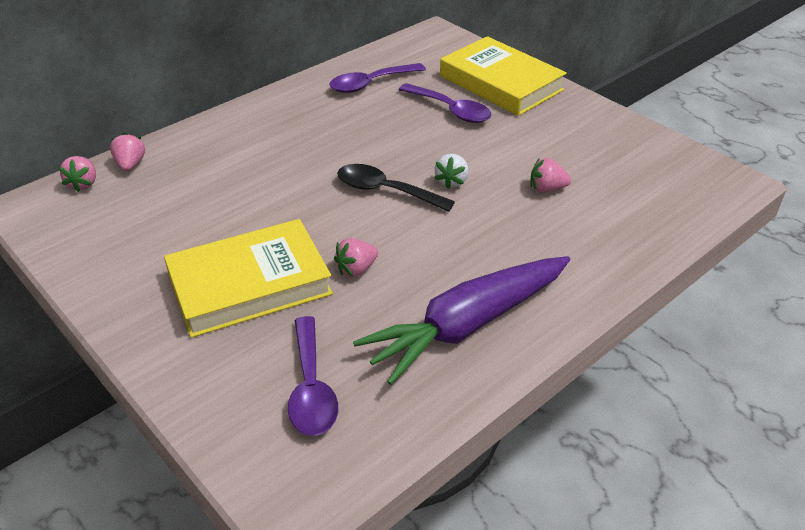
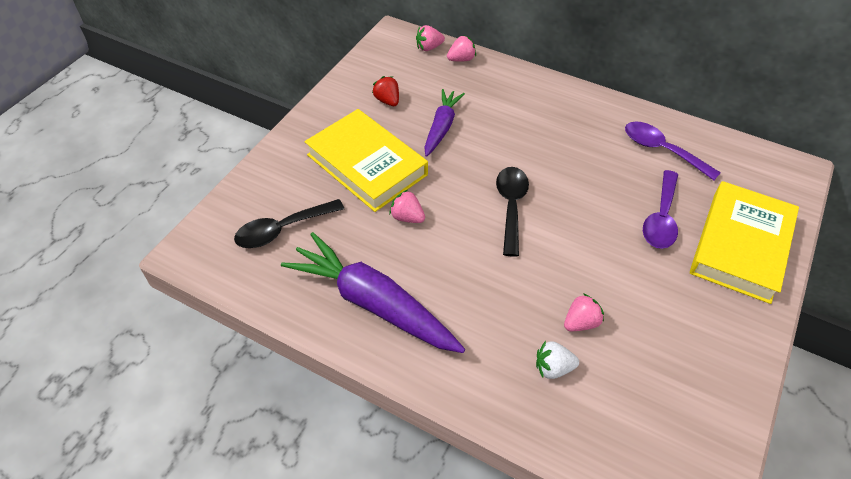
camera: 70 degrees right, 10 degrees up
(149, 241) = (387, 101): none -> red strawberry
(233, 208) = (441, 127): none -> purple carrot
(311, 388) = (282, 229): purple spoon -> black spoon
(451, 181) = (550, 247): white strawberry -> white strawberry (553, 368)
(547, 189) = (580, 322): pink strawberry -> pink strawberry turned 75 degrees clockwise

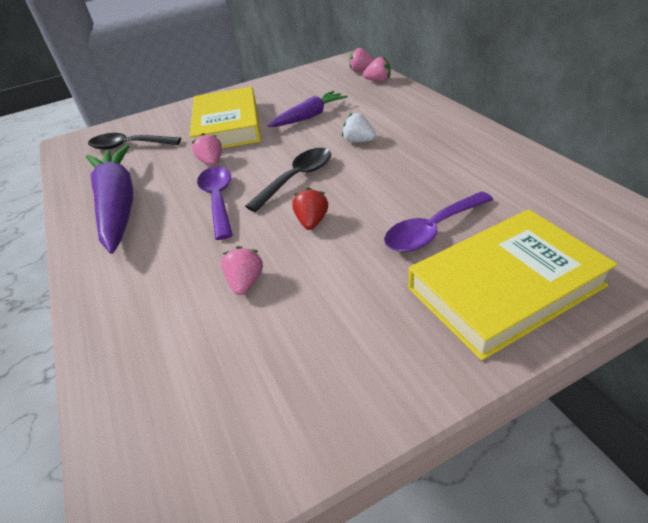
camera: 40 degrees right, 10 degrees down
(387, 101) = (290, 94): red strawberry -> red strawberry (312, 222)
(553, 368) = (176, 307): white strawberry -> white strawberry (358, 141)
(580, 322) = (245, 282): pink strawberry -> pink strawberry turned 90 degrees counterclockwise
(662, 150) = (499, 178): purple spoon -> purple spoon (218, 200)

